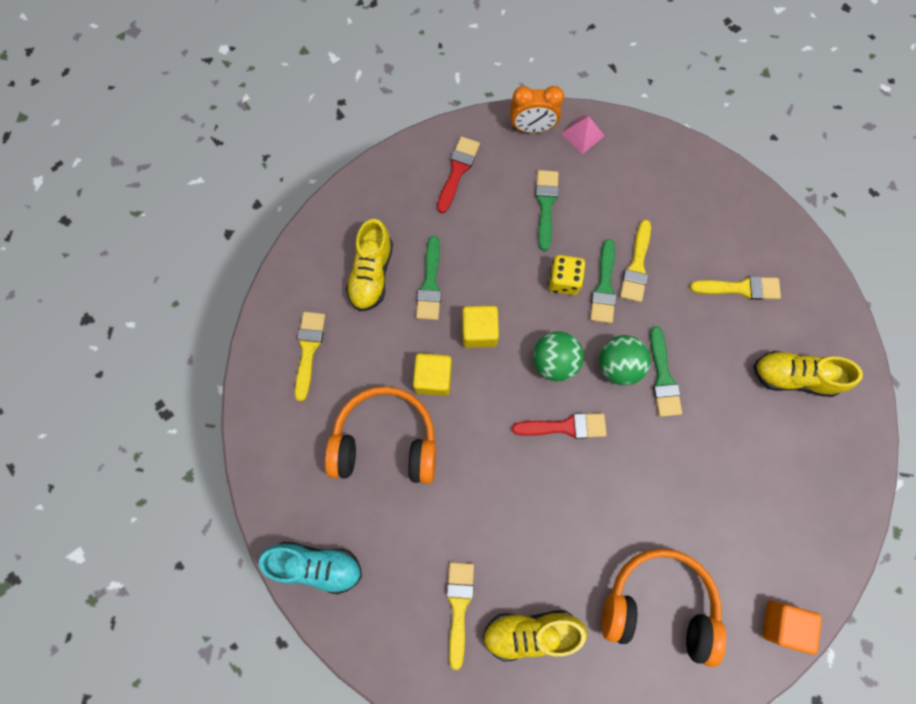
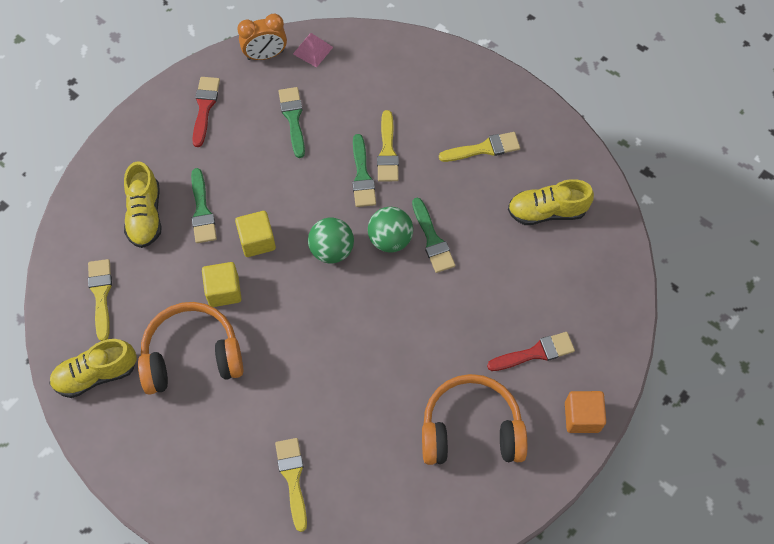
camera: 15 degrees left, 10 degrees down
(317, 565) = (153, 478): turquoise shoe -> none
(530, 631) = (362, 482): yellow shoe -> yellow shoe (96, 374)
(564, 281) = (324, 179): yellow dice -> none
(564, 427) = (353, 302): red brush -> red brush (535, 353)

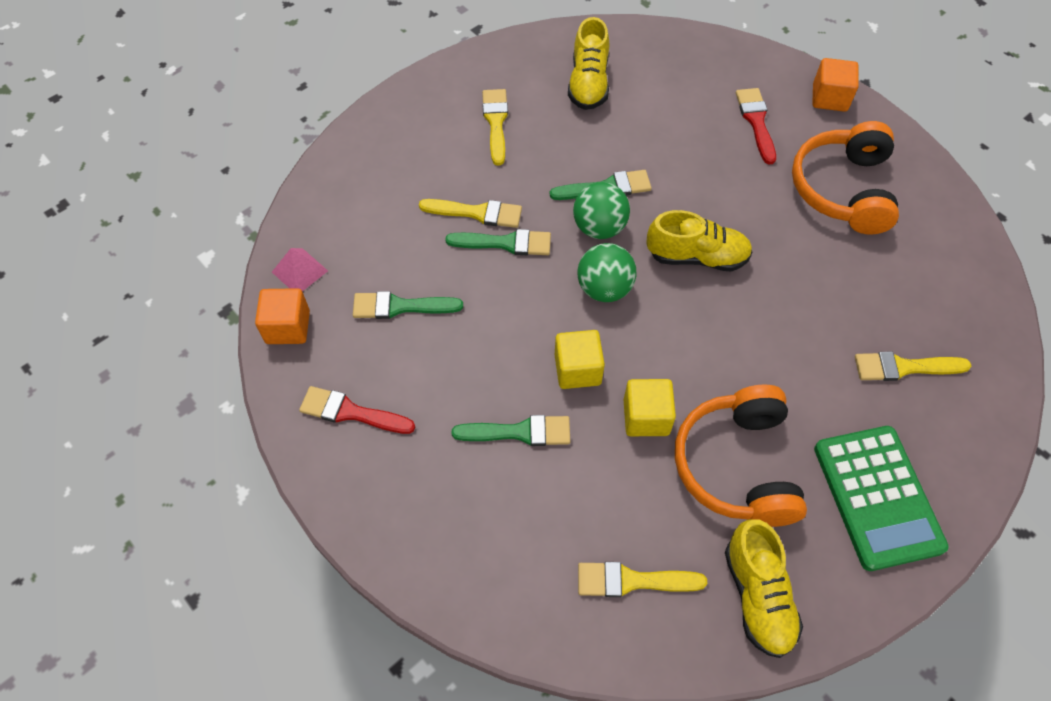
camera: 80 degrees left, 5 degrees down
(145, 215) = (511, 508): yellow shoe -> yellow shoe (697, 257)
(177, 455) = (877, 497): none -> green calculator
(265, 55) = (288, 327): orange clock -> orange cube

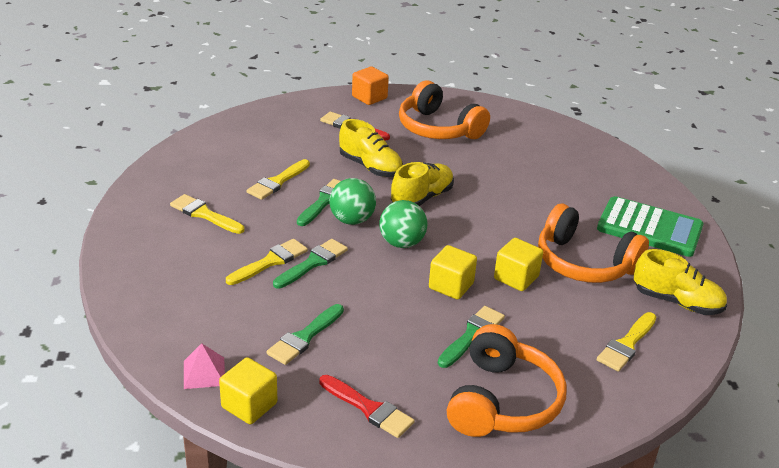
camera: 55 degrees left, 25 degrees down
(288, 327) = (249, 405): orange cube -> yellow cube
(351, 412) = (368, 408): red brush -> red brush turned 105 degrees counterclockwise
(447, 512) = (502, 401): none -> orange headphones
(588, 83) = (230, 163): yellow shoe -> yellow shoe (370, 167)
(904, 367) = (577, 175): yellow brush -> yellow brush (277, 182)

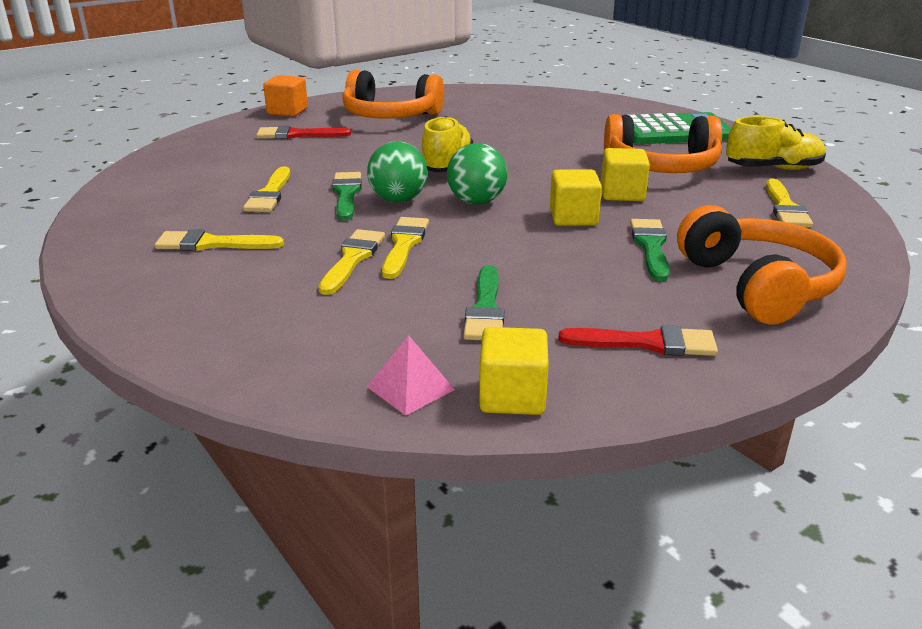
camera: 30 degrees left, 5 degrees down
(312, 263) = (404, 245): green brush -> yellow brush
(370, 167) = (360, 157): yellow shoe -> none

